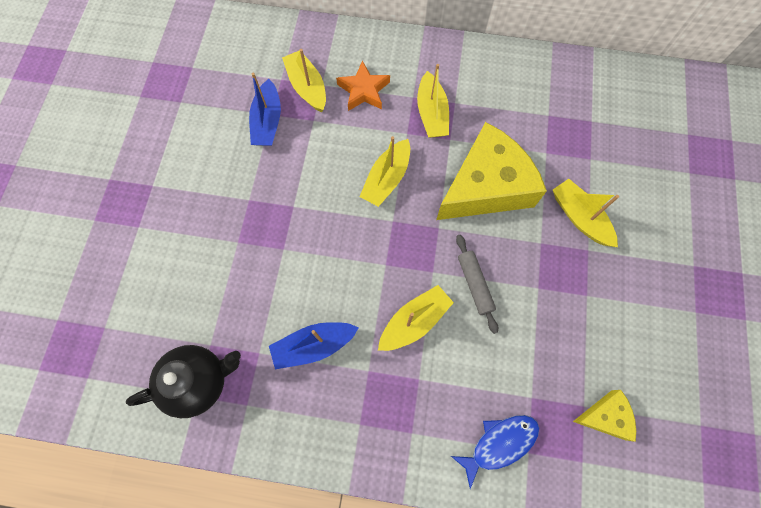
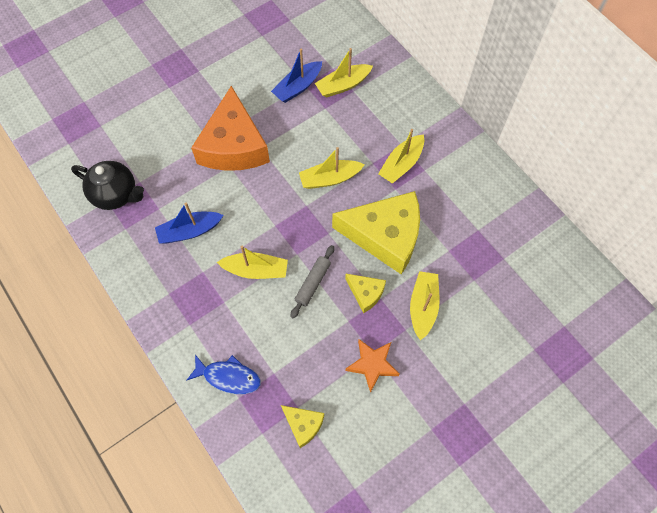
camera: 45 degrees right, 5 degrees down
(266, 226) = (233, 145): none -> orange cheese
(307, 87) = (343, 85): yellow boat -> yellow boat turned 135 degrees counterclockwise
(313, 345) = (189, 231): blue boat -> blue boat turned 45 degrees counterclockwise
(364, 90) = (375, 115): orange star -> orange star (372, 365)
(525, 250) = (365, 293): none -> yellow cheese

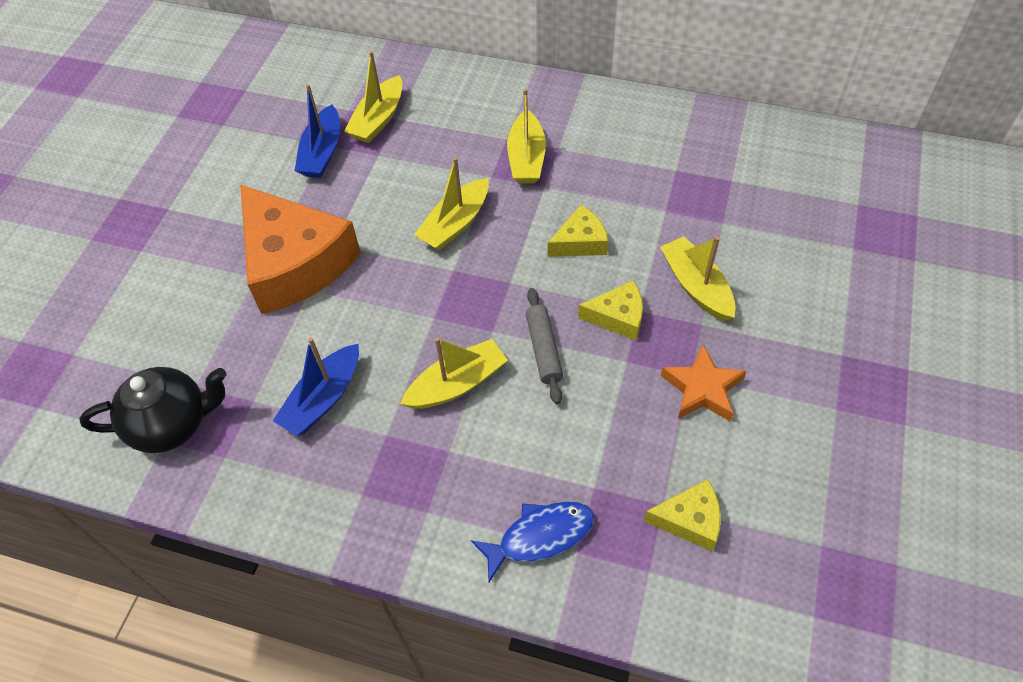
camera: 35 degrees left, 10 degrees down
(385, 236) = (580, 242): yellow cheese -> yellow cheese, size x0.46

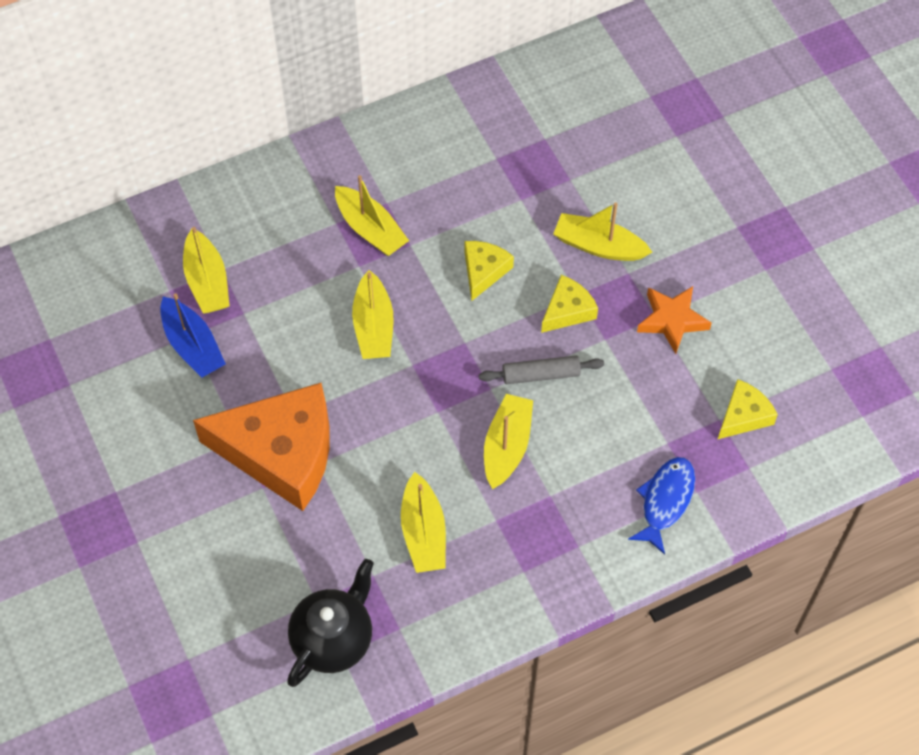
camera: 45 degrees left, 5 degrees up
(323, 399) = (423, 532): blue boat -> yellow boat
(543, 350) = (541, 374): grey rolling pin -> grey rolling pin turned 45 degrees counterclockwise

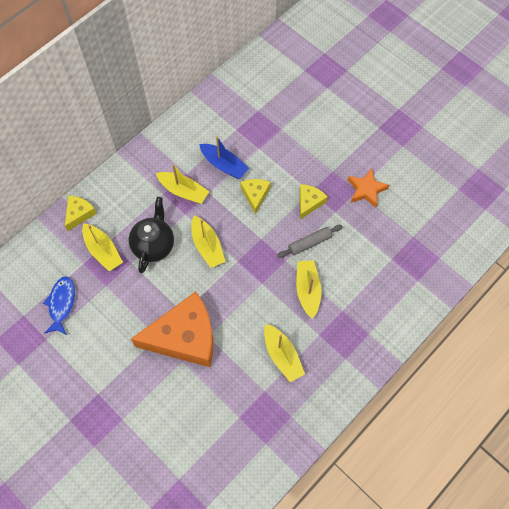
camera: 20 degrees left, 5 degrees up
(193, 346) = (109, 291): blue boat -> blue boat (224, 165)
(333, 639) = (257, 436): black teapot -> black teapot (154, 245)
(598, 246) = (311, 161): yellow boat -> none
(665, 501) = (404, 292): blue fish -> blue fish (62, 304)
(743, 416) = (425, 230): yellow cheese -> yellow cheese (79, 214)

